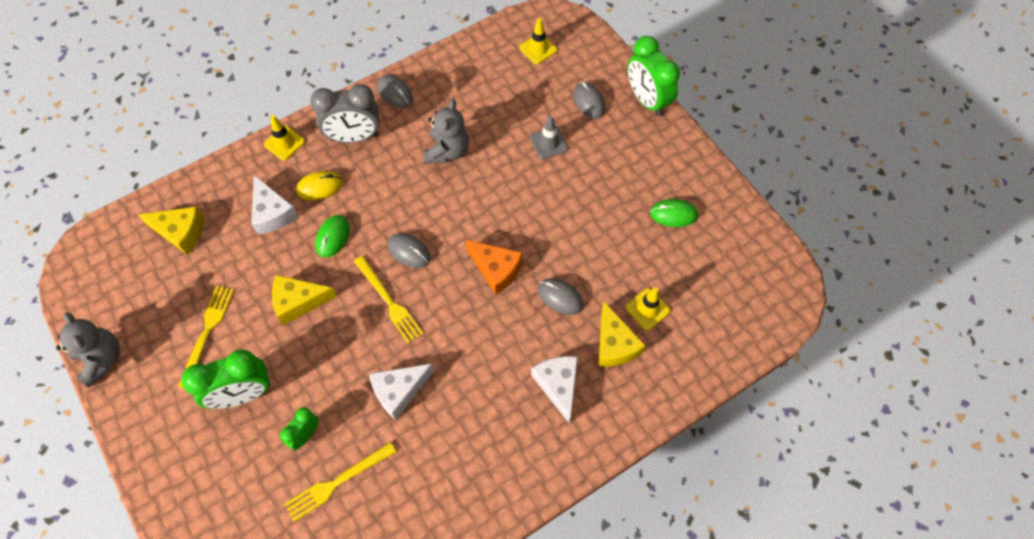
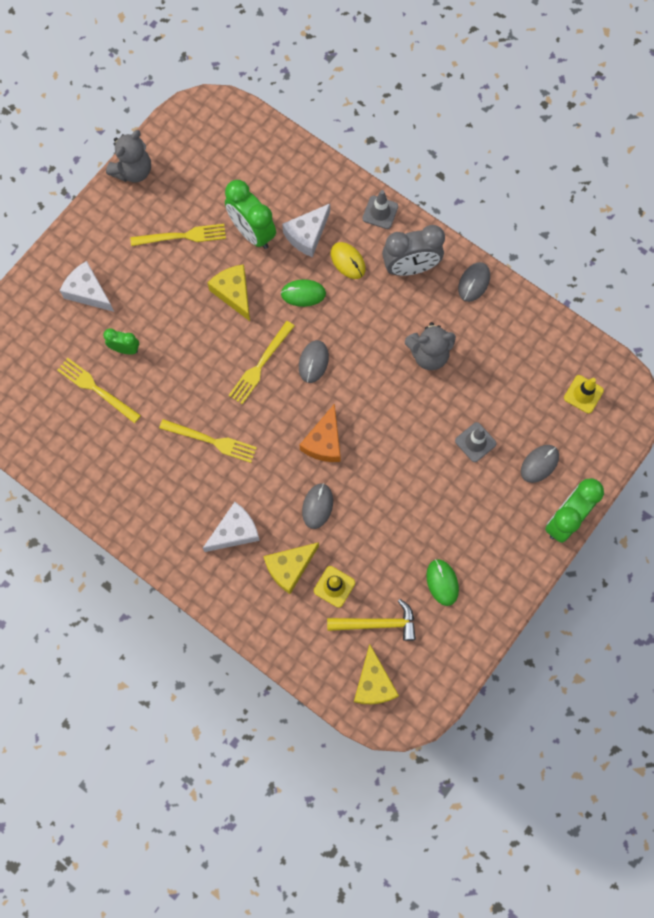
camera: 70 degrees right, 10 degrees up
(180, 232) = (261, 172): yellow cheese -> yellow cheese (373, 683)
(243, 394) = (141, 288): green clock -> green clock (252, 232)
(284, 143) = (380, 212): yellow traffic cone -> grey traffic cone
(354, 137) = (410, 268): grey clock -> grey clock turned 75 degrees counterclockwise
(399, 391) = (185, 405): white cheese -> white cheese (88, 292)
(450, 377) = (211, 441): none -> yellow fork
(696, 283) = (377, 623): none -> yellow hammer

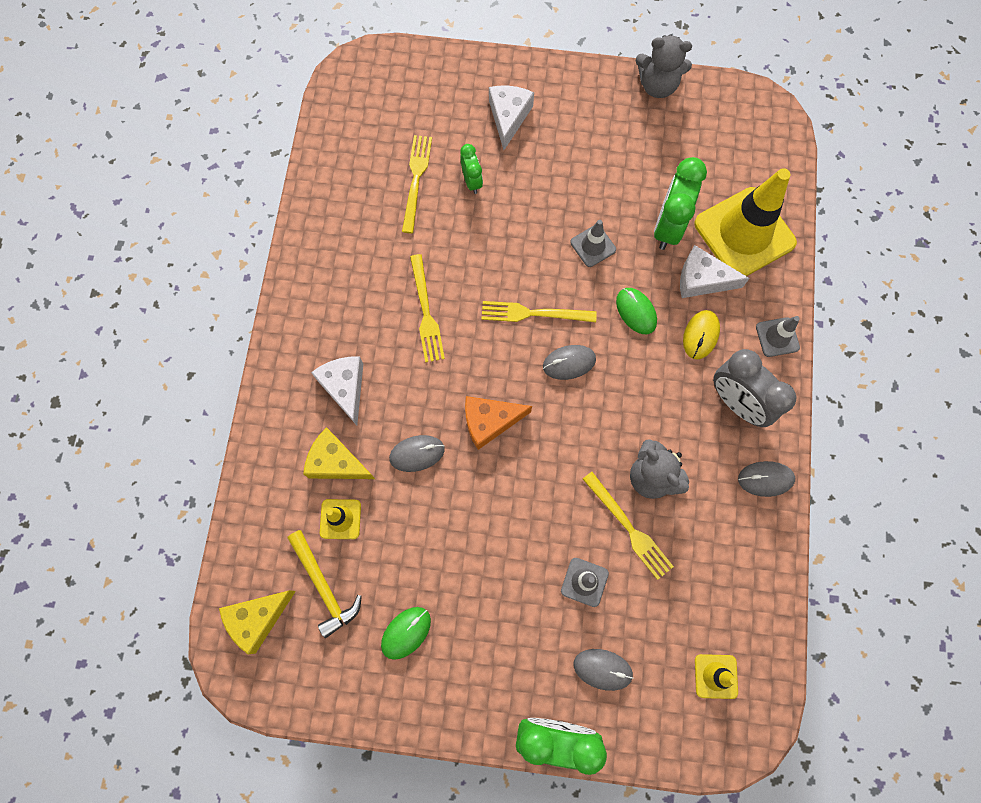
camera: 60 degrees right, 0 degrees up
(182, 236) = (620, 166): yellow fork -> yellow fork (628, 527)
(234, 293) = (593, 246): yellow cheese -> grey traffic cone
(235, 531) = (345, 387): white cheese -> white cheese turned 135 degrees counterclockwise
(290, 185) = (744, 233): none -> yellow traffic cone

